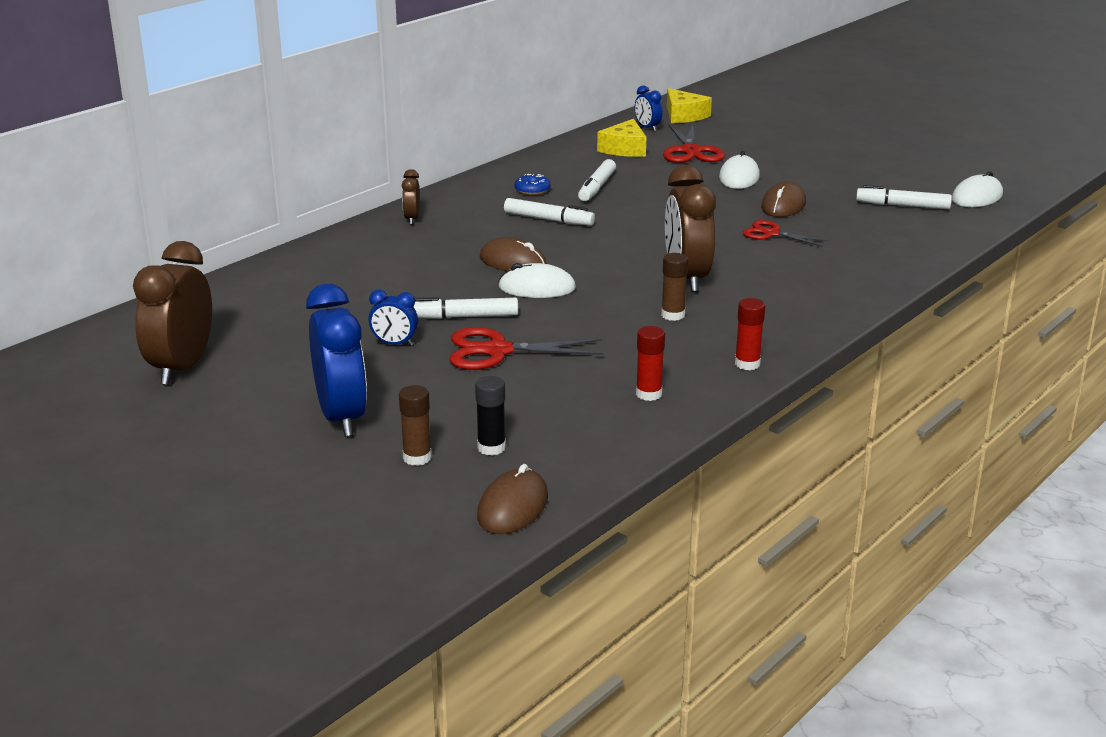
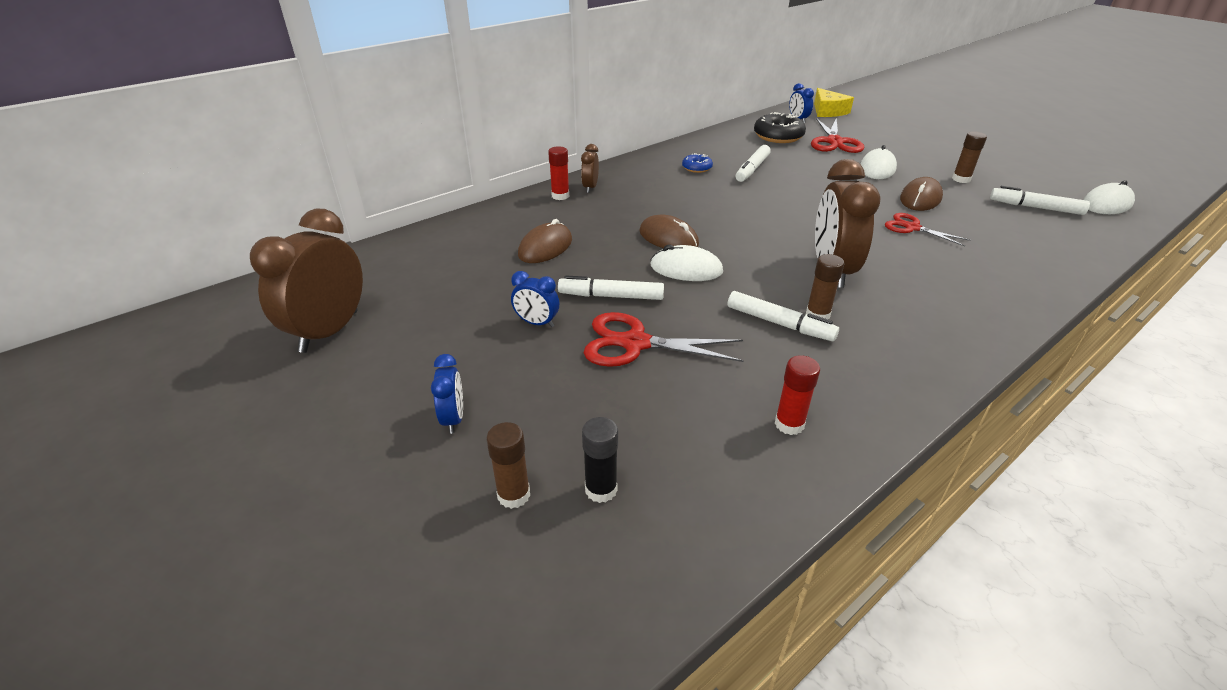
camera: 10 degrees right, 10 degrees up
(342, 417) = (453, 418): blue clock -> blue clock, size x0.48
(512, 507) = (606, 606): brown mouse -> brown mouse (545, 247)
(548, 220) = (707, 197): white marker -> white marker (779, 324)
(624, 149) = (778, 136): yellow cheese -> black donut
(747, 364) = (900, 391): red glue stick -> red glue stick (560, 196)
(830, 183) = (961, 179): none -> brown glue stick

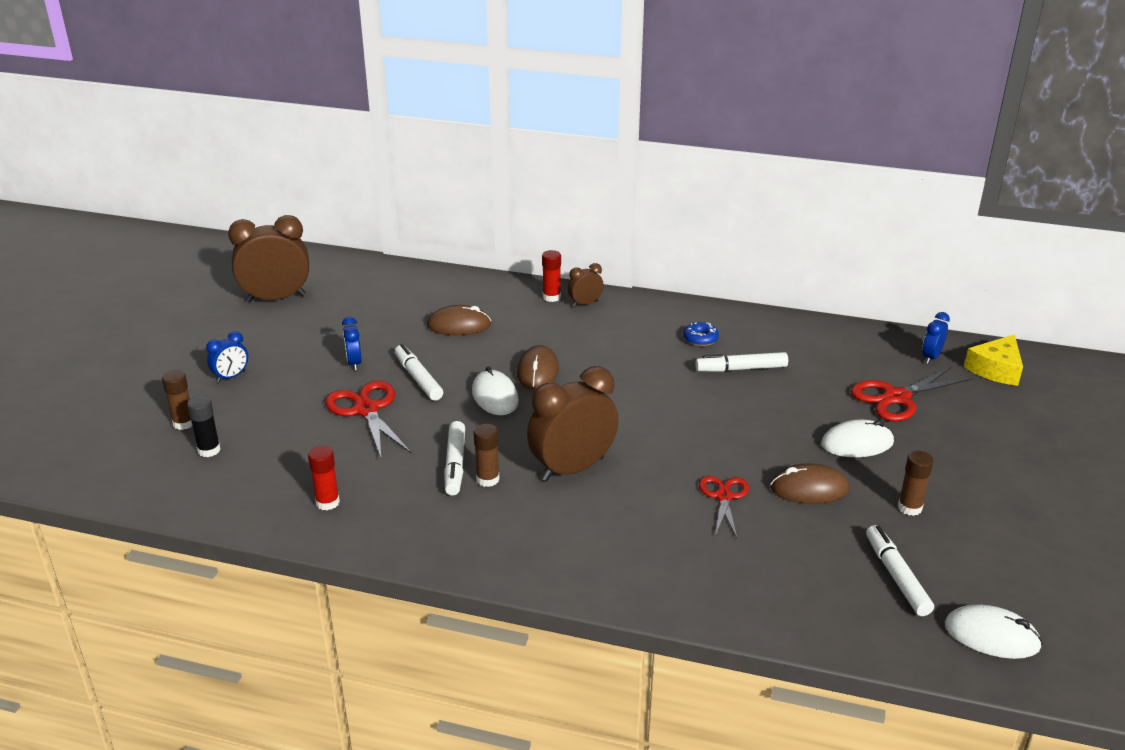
camera: 55 degrees right, 5 degrees down
(778, 136) = (856, 359): black donut -> none

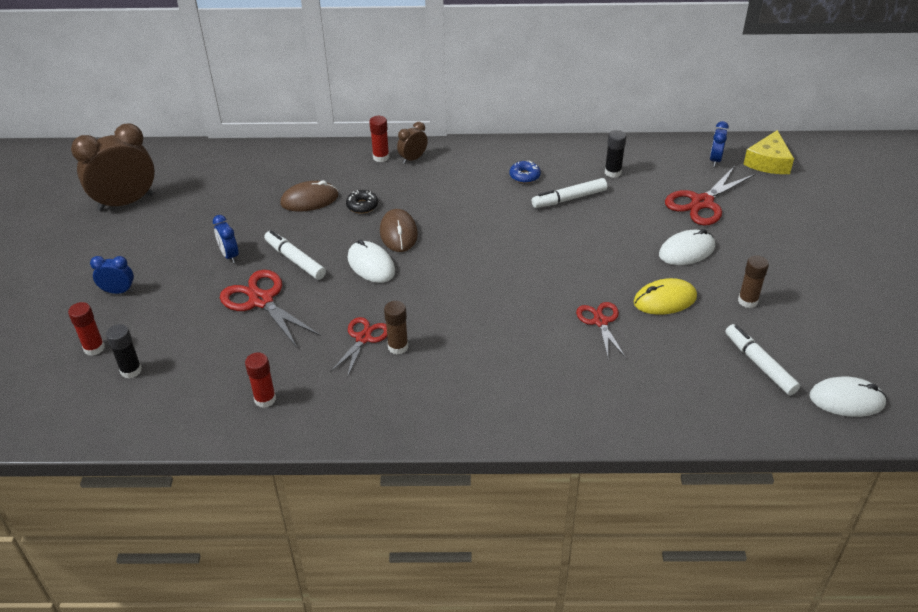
camera: 15 degrees left, 10 degrees up
(184, 423) = (94, 348): brown glue stick -> red glue stick
(231, 377) = (118, 291): blue clock -> blue clock turned 120 degrees counterclockwise
(455, 464) = (363, 338): white marker -> red scissors
(511, 339) = (362, 205): none -> black donut
(572, 469) = (466, 321): brown clock -> none
(803, 351) = (613, 172): none -> black glue stick
(809, 488) = (665, 300): brown mouse -> yellow mouse

